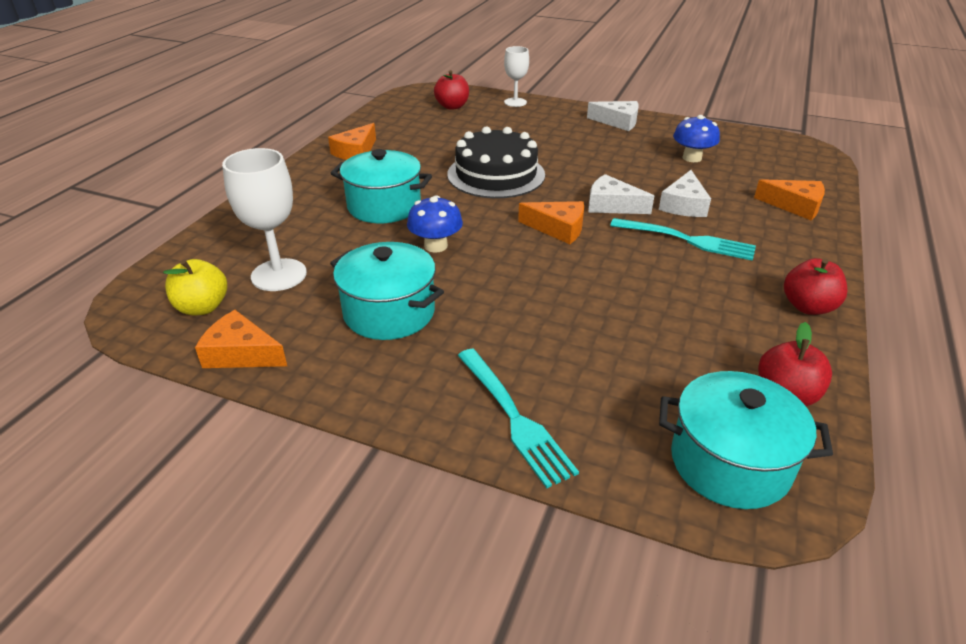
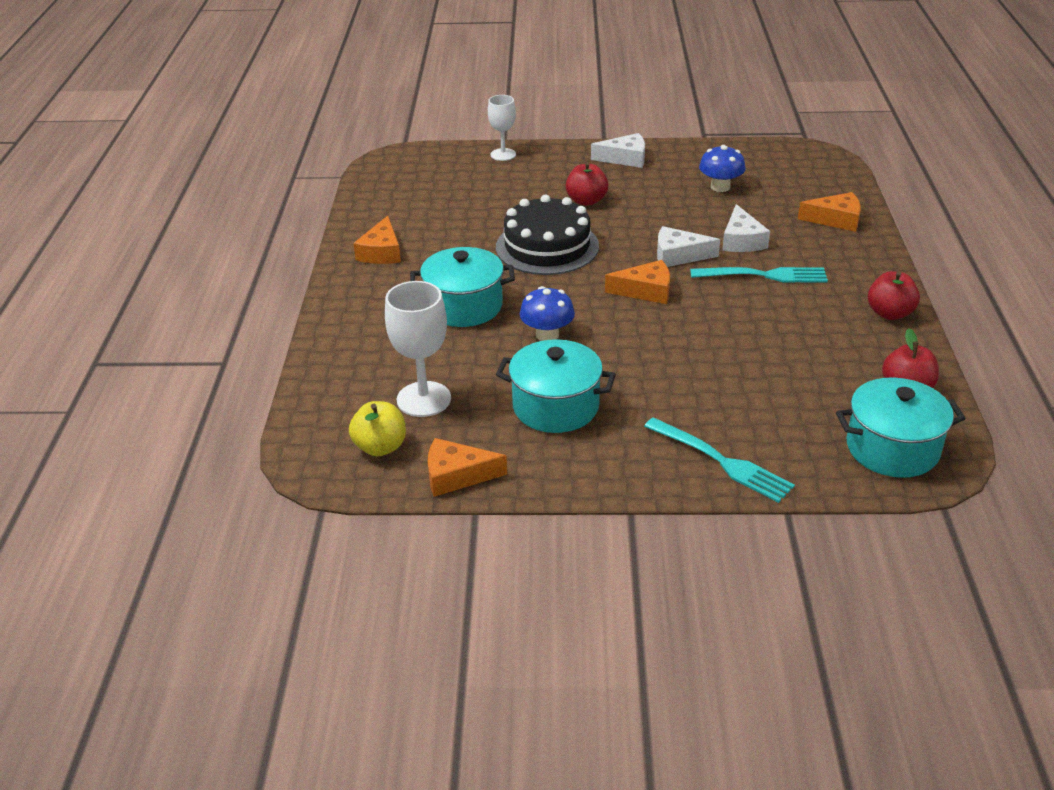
camera: 20 degrees left, 0 degrees up
(452, 106) = (439, 173): red apple -> red apple (586, 201)

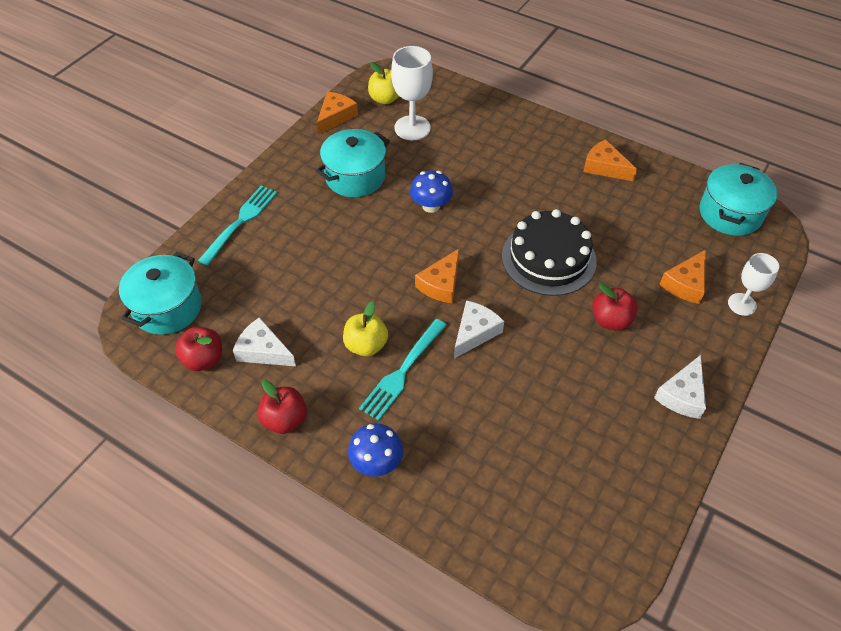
camera: 120 degrees right, 15 degrees up
(464, 306) = (498, 181): turquoise pot -> turquoise pot (730, 214)
(720, 187) = (573, 439): blue mushroom -> blue mushroom (376, 462)
(721, 461) = (240, 222): turquoise fork -> turquoise fork turned 135 degrees clockwise
(741, 240) = (466, 391): white cheese -> white cheese (263, 351)
(764, 304) = (366, 345): none -> yellow apple
(836, 220) = (447, 495): orange cheese -> orange cheese (685, 284)

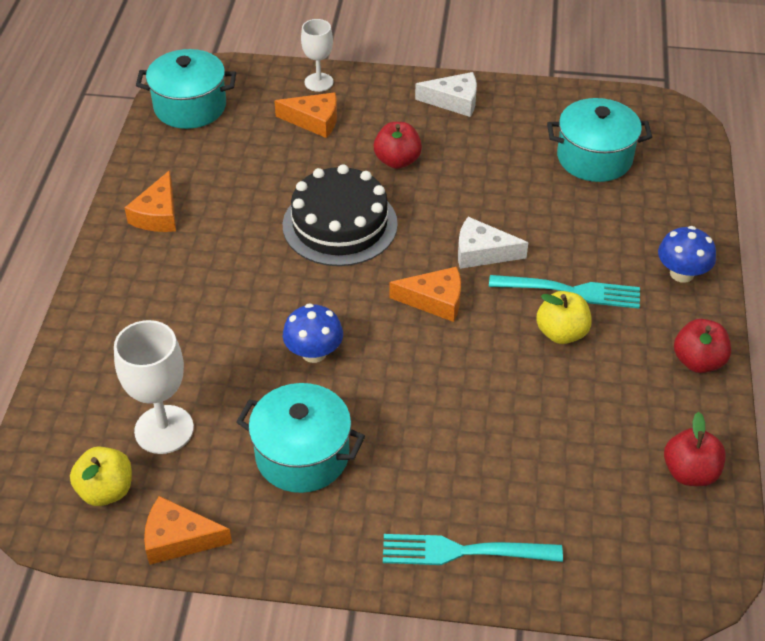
camera: 115 degrees left, 5 degrees down
(167, 308) = (653, 554): turquoise pot -> turquoise pot (594, 158)
(263, 351) = (636, 421): white cheese -> none

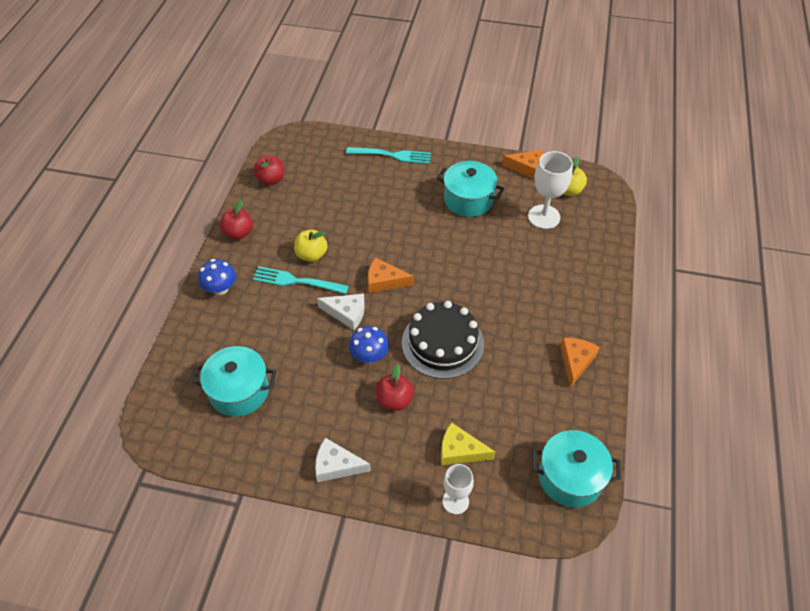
camera: 175 degrees left, 5 degrees up
(314, 121) = (460, 450): orange cheese -> yellow cheese
(314, 353) = (462, 253): blue mushroom -> blue mushroom (369, 356)

